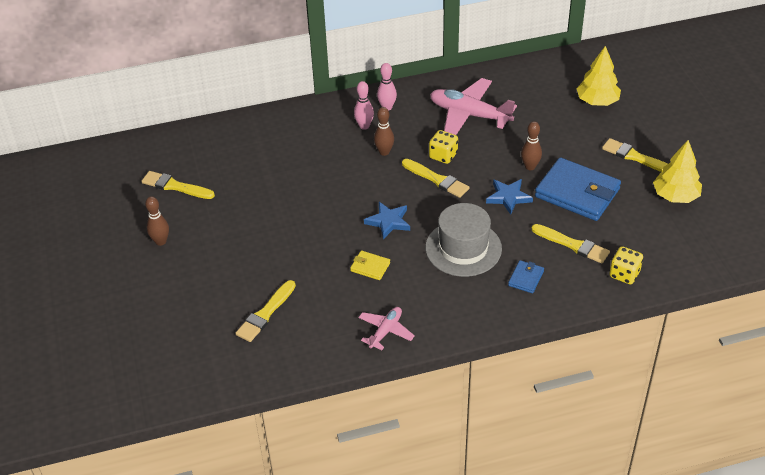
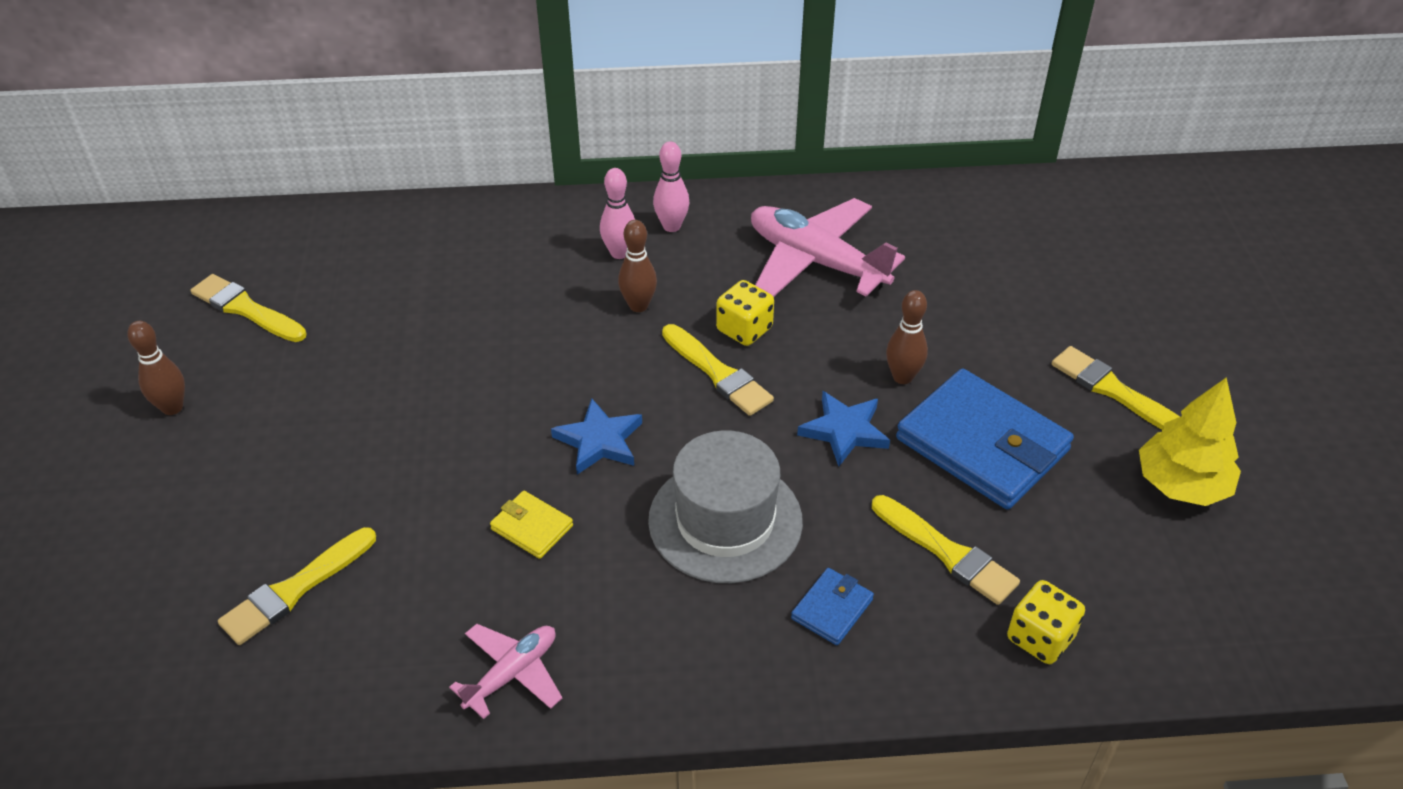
camera: 10 degrees right, 0 degrees up
(597, 101) = (1062, 273): yellow tree -> none

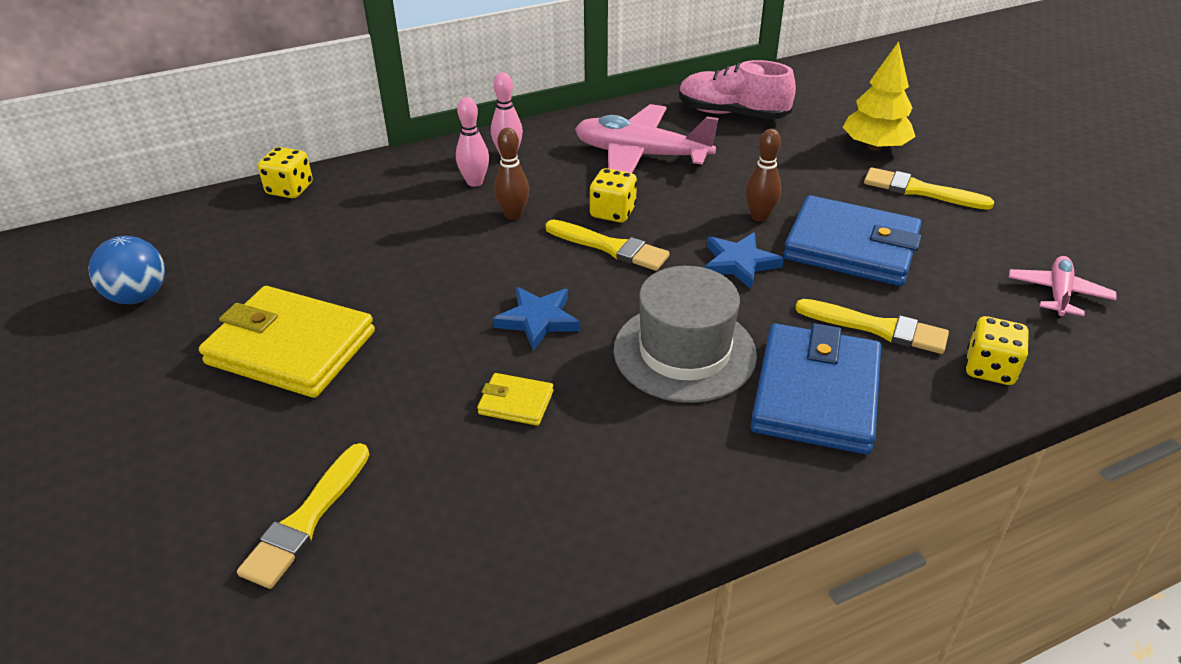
camera: 20 degrees left, 5 degrees down
(172, 407) = (95, 395): brown bowling pin -> none
(246, 309) = (138, 296): yellow brush -> blue ball
(356, 405) = (291, 347): none -> yellow wallet
(432, 216) = (290, 189): none -> yellow dice
(512, 674) = (567, 529): pink plane -> pink plane (1058, 294)
(832, 609) = (816, 394): blue wallet -> blue wallet, size x2.23
(954, 228) = (732, 114): none -> pink shoe
(1181, 485) = (1011, 239): yellow tree -> yellow tree (875, 147)

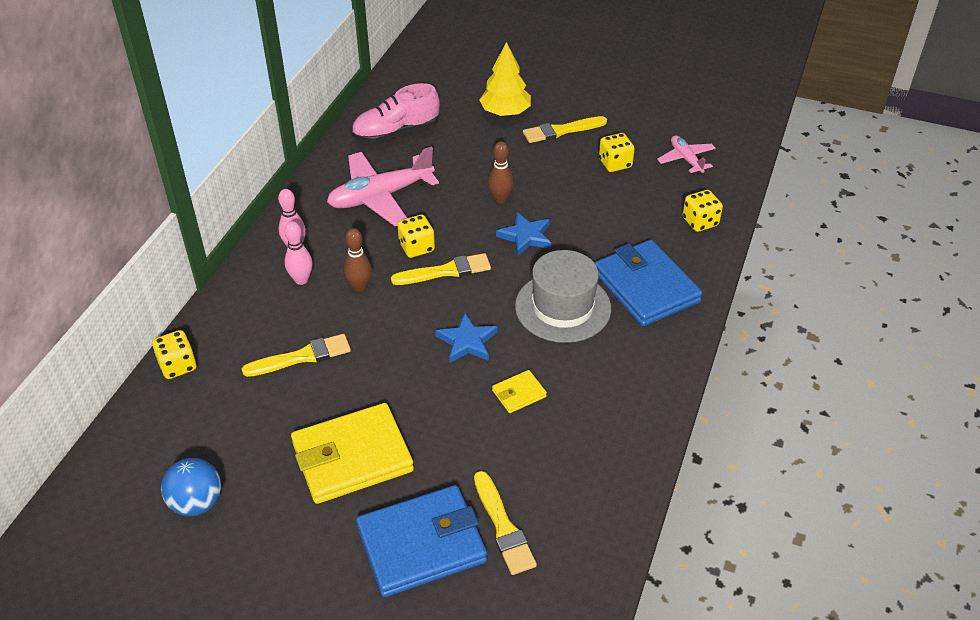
camera: 45 degrees left, 5 degrees up
(851, 247) = (568, 190): blue wallet -> blue wallet (421, 544)
(877, 328) = (632, 232): yellow brush -> yellow brush (302, 357)
(948, 251) = (615, 164): none -> yellow dice

